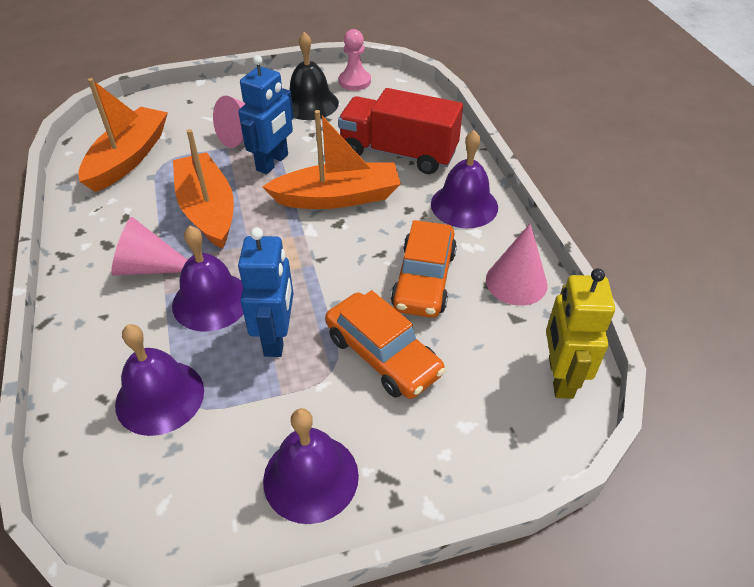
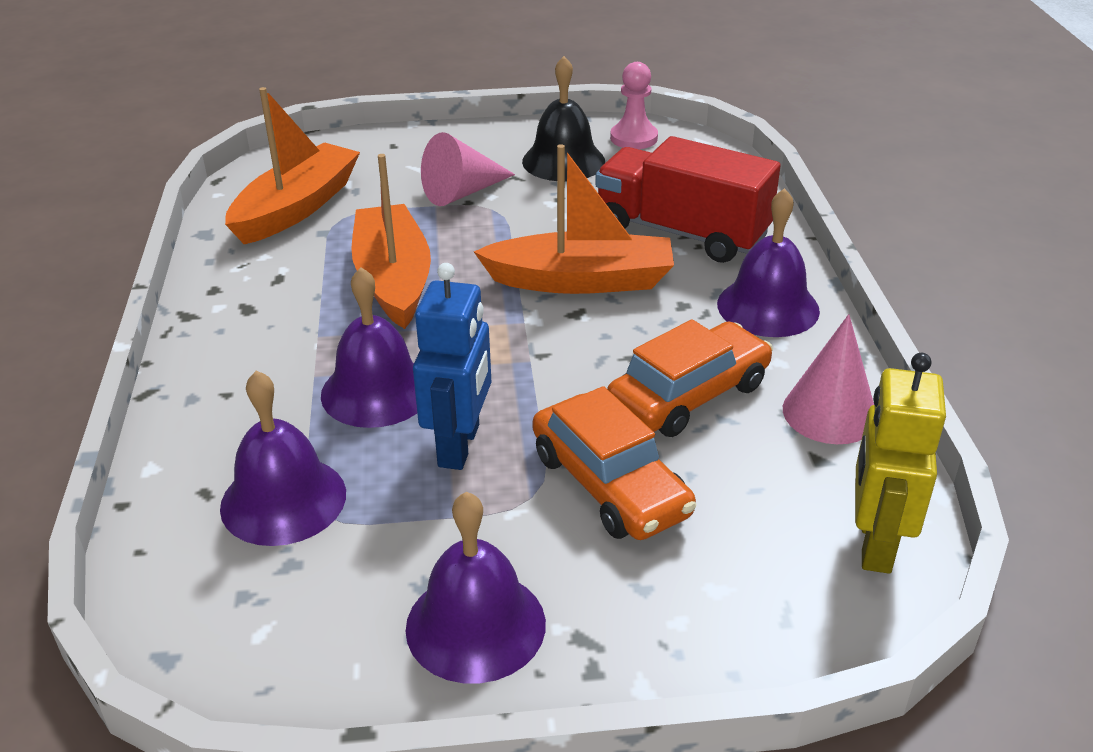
camera: 10 degrees right, 10 degrees down
(149, 267) = (299, 341): pink cone -> none
(272, 162) = (496, 229): blue robot -> none
(424, 279) = (689, 395): orange car -> orange car turned 150 degrees counterclockwise

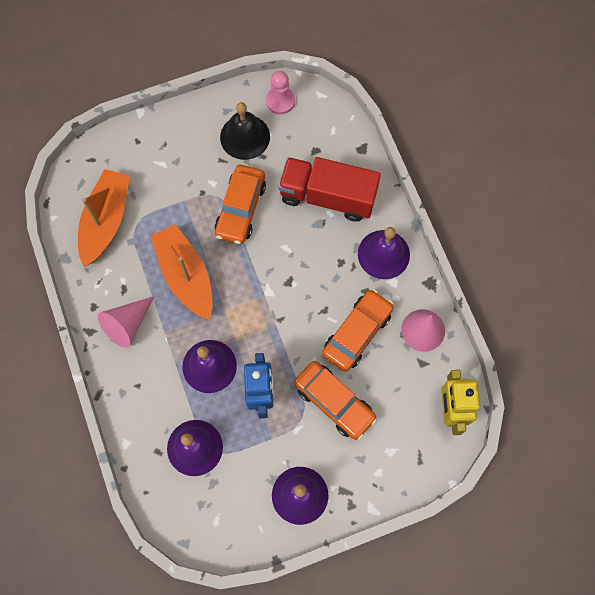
camera: 15 degrees left, 35 degrees up
(462, 192) = (196, 184): pink cone -> pink cone (127, 324)
(524, 225) = (240, 209): none -> orange car
(581, 280) = (284, 253): orange boat -> none

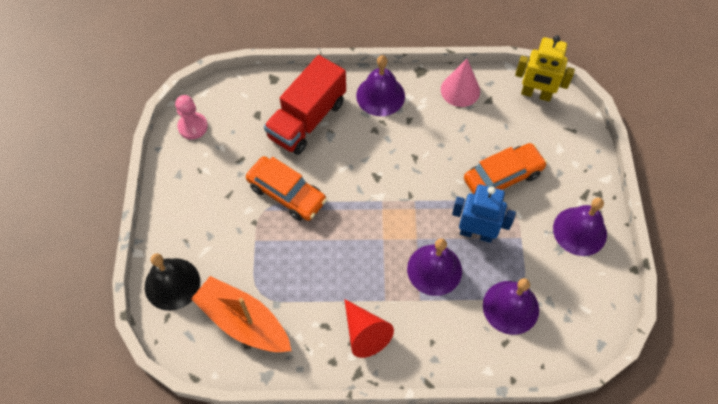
camera: 70 degrees left, 10 degrees down
(127, 324) = (365, 333): pink cone -> red cone
(186, 275) = (334, 263): orange boat -> none
(245, 137) = (214, 167): black bell -> black bell (172, 284)
(357, 333) = (445, 139): orange car -> none

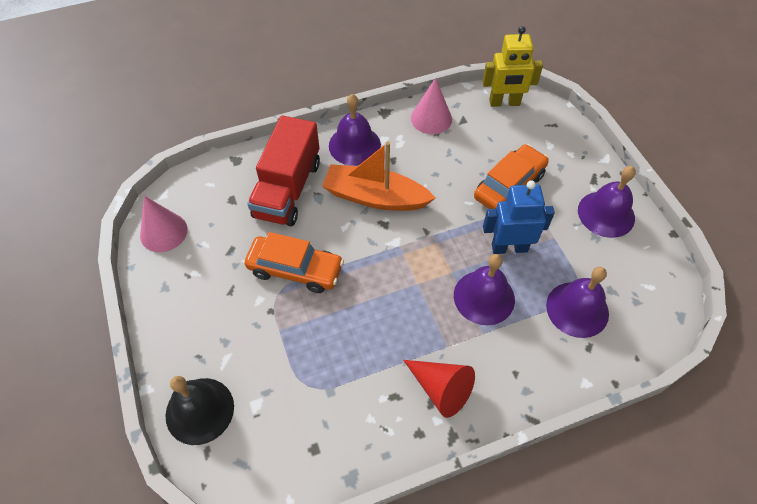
camera: 20 degrees left, 5 degrees down
(193, 126) = (163, 232): pink pawn -> pink cone
(243, 321) = (300, 424): orange boat -> orange boat (375, 197)

